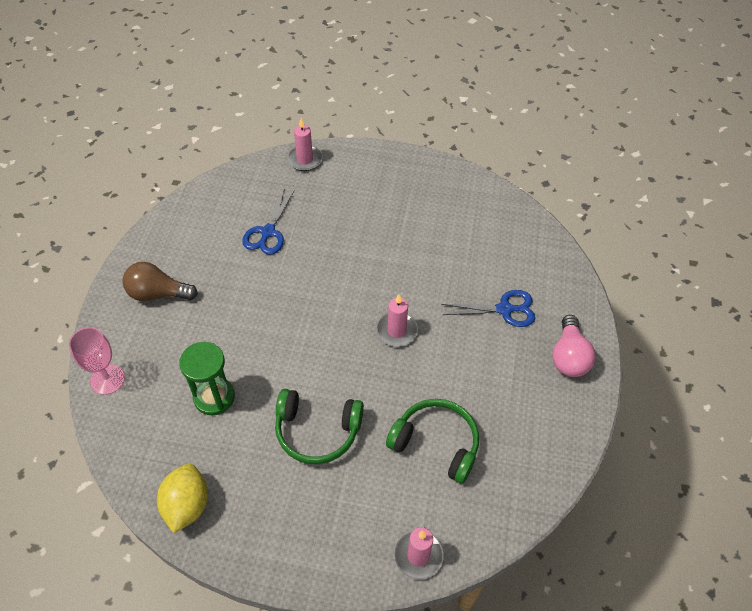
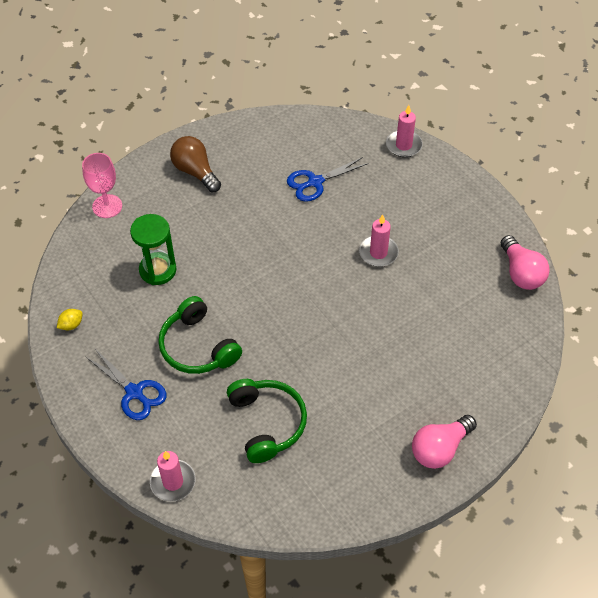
camera: 45 degrees right, 0 degrees up
(187, 505) = (71, 325): yellow lemon -> yellow lemon, size x0.49
(396, 331) = (328, 324): pink candle -> pink candle (378, 253)
(483, 193) = (521, 273): none -> pink light bulb
(504, 309) = (430, 374): blue scissors -> blue scissors (134, 392)

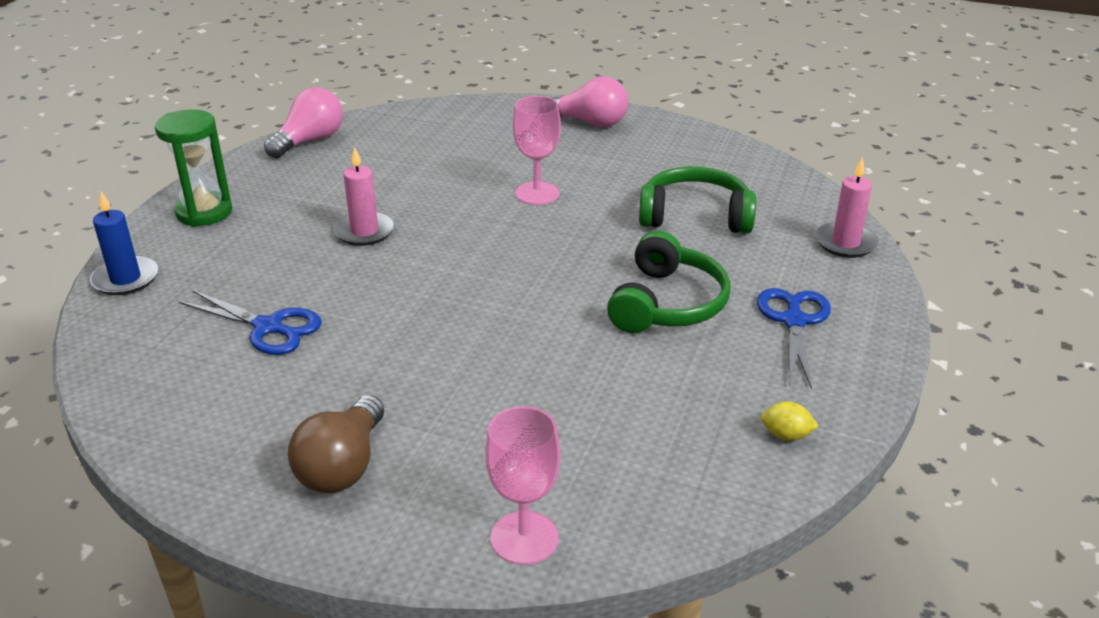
camera: 125 degrees left, 20 degrees down
(158, 270) = (591, 400): green hourglass -> green hourglass (204, 212)
(267, 423) = (695, 216): green headphones -> green headphones turned 60 degrees clockwise
(359, 356) = (537, 193): none -> pink goblet
(403, 145) = (125, 279): pink candle -> blue candle

